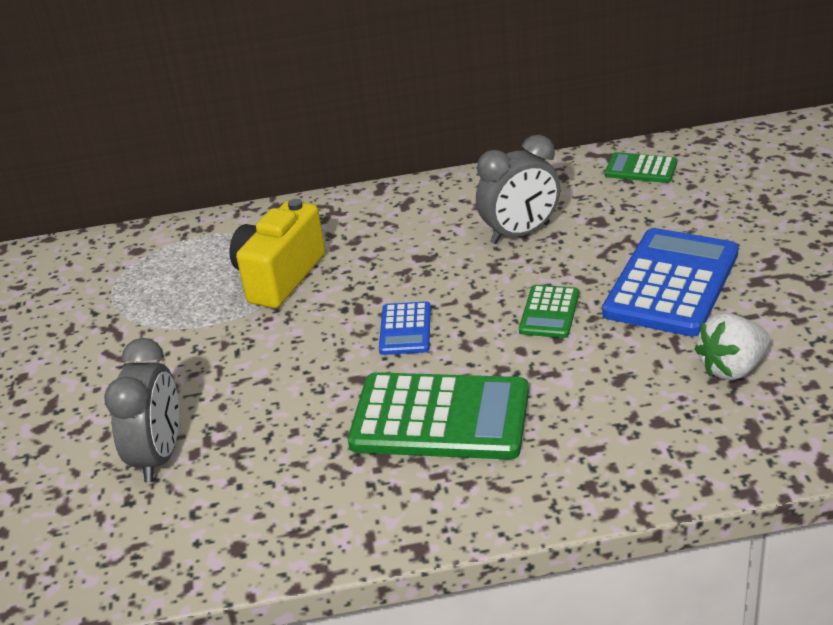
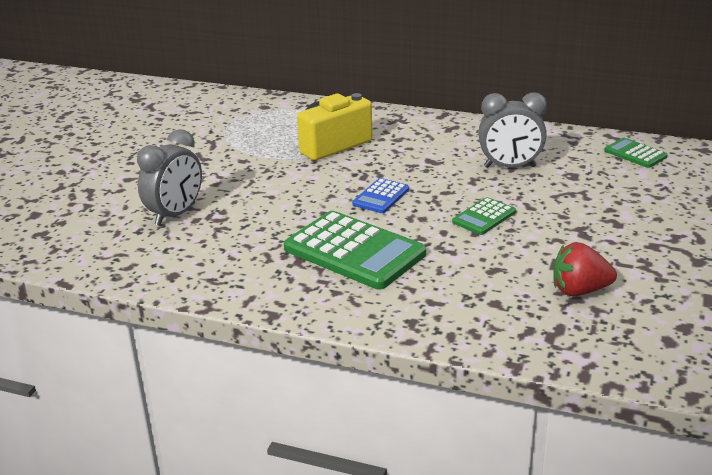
camera: 25 degrees right, 5 degrees down
(671, 283) = (587, 227): blue calculator -> none
(732, 368) = (579, 290): white strawberry -> red strawberry

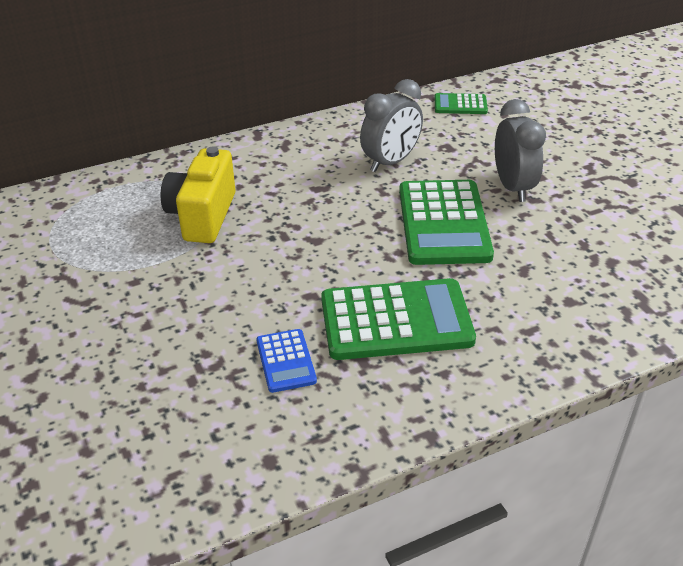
camera: 45 degrees left, 10 degrees up
(175, 214) = (159, 388): grey clock -> grey clock (513, 187)
(381, 197) = (332, 249): blue calculator -> blue calculator (286, 361)
(484, 217) = (443, 223): green calculator -> green calculator, size x2.01
(579, 290) = (603, 252): red strawberry -> none

